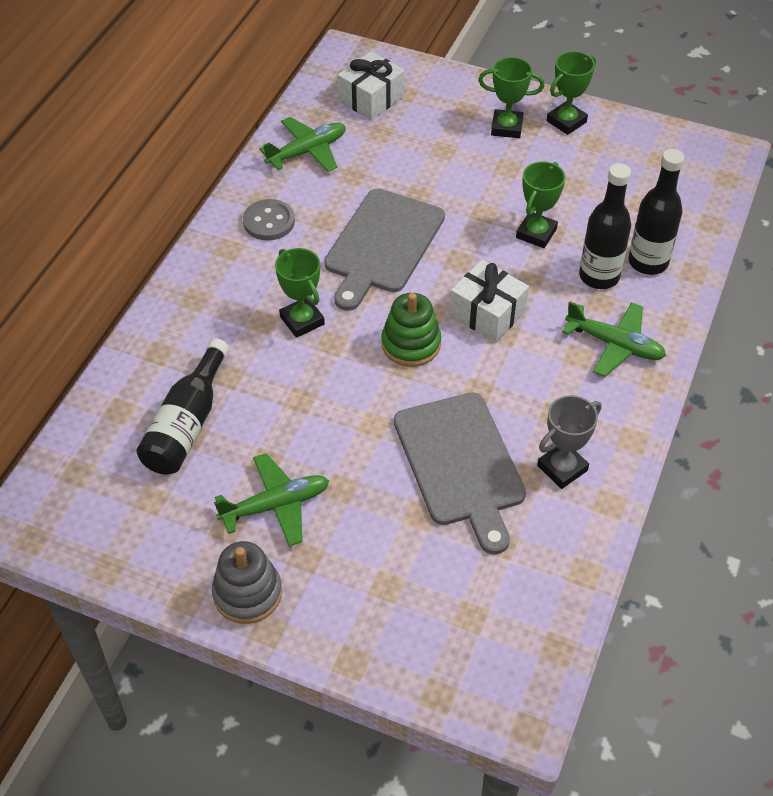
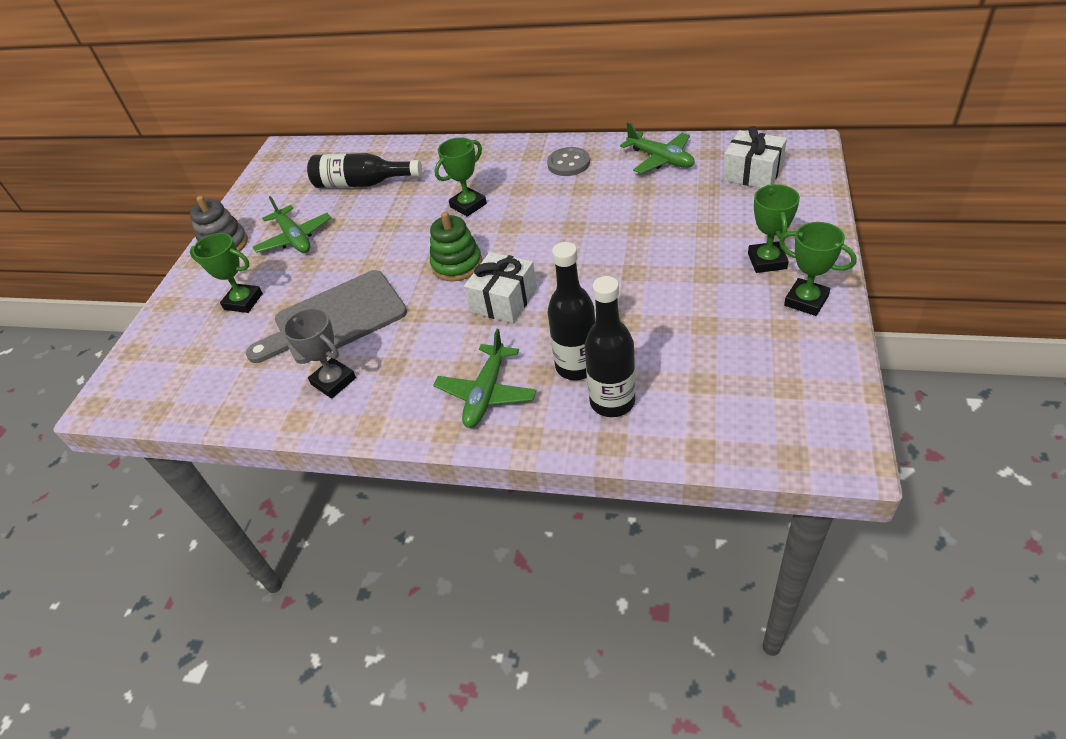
camera: 85 degrees right, 5 degrees down
(382, 245) = (565, 224): grey cutting board -> none
(536, 233) = (620, 311): green trophy -> green trophy (243, 301)

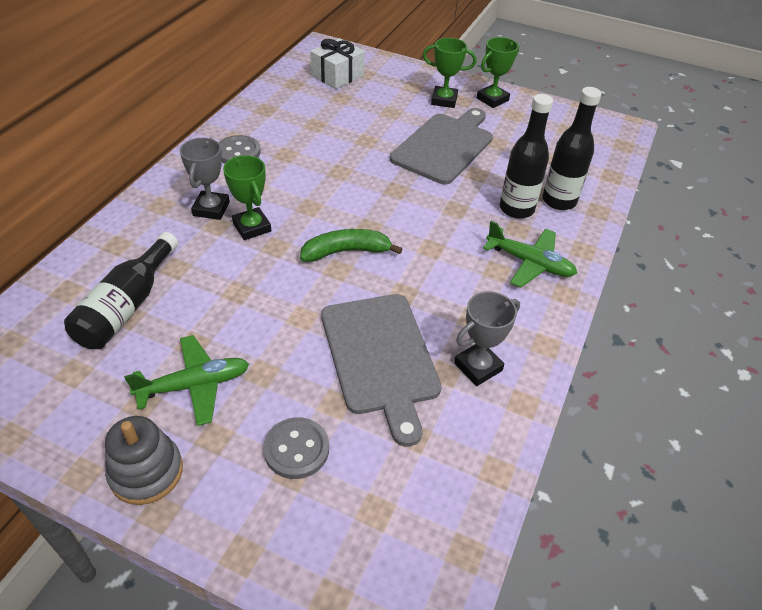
camera: 85 degrees left, 0 degrees up
(243, 301) = (296, 449): green trophy -> grey button
(457, 265) = (346, 251): green stacking toy -> green banana
(483, 178) = (211, 209): none -> grey trophy
(504, 300) = (417, 231): white gift -> none
(660, 159) = (280, 106): green plane -> none
(666, 284) = (444, 146): none -> grey cutting board

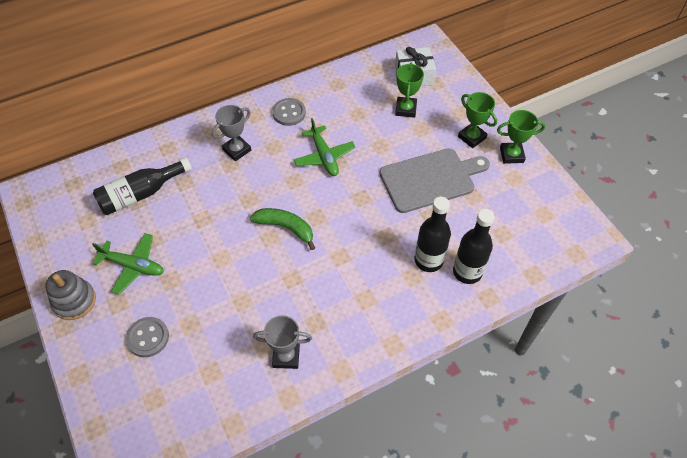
camera: 40 degrees right, 10 degrees up
(252, 227) = (248, 177): green trophy -> green trophy (406, 109)
(381, 357) = (238, 313): grey cutting board -> none
(530, 263) = (393, 307): green plane -> green plane (324, 156)

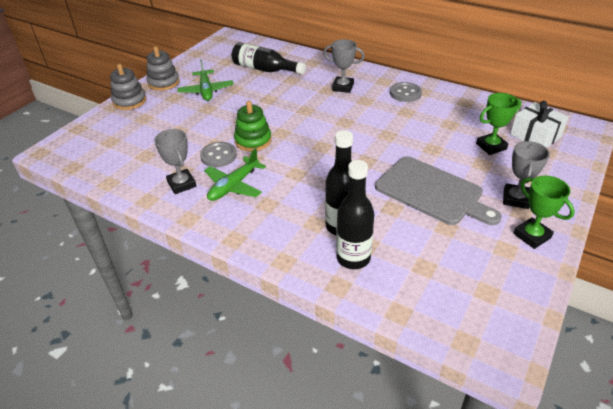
camera: 60 degrees right, 15 degrees down
(83, 351) = (129, 101): none -> grey stacking toy
(148, 337) = (155, 119): grey button -> grey button (218, 156)
(264, 266) = (253, 141): none -> green stacking toy
(286, 227) = (297, 136): green banana -> none
(324, 156) = (385, 126): green plane -> green plane (233, 186)
(472, 137) = (515, 199): green trophy -> grey trophy

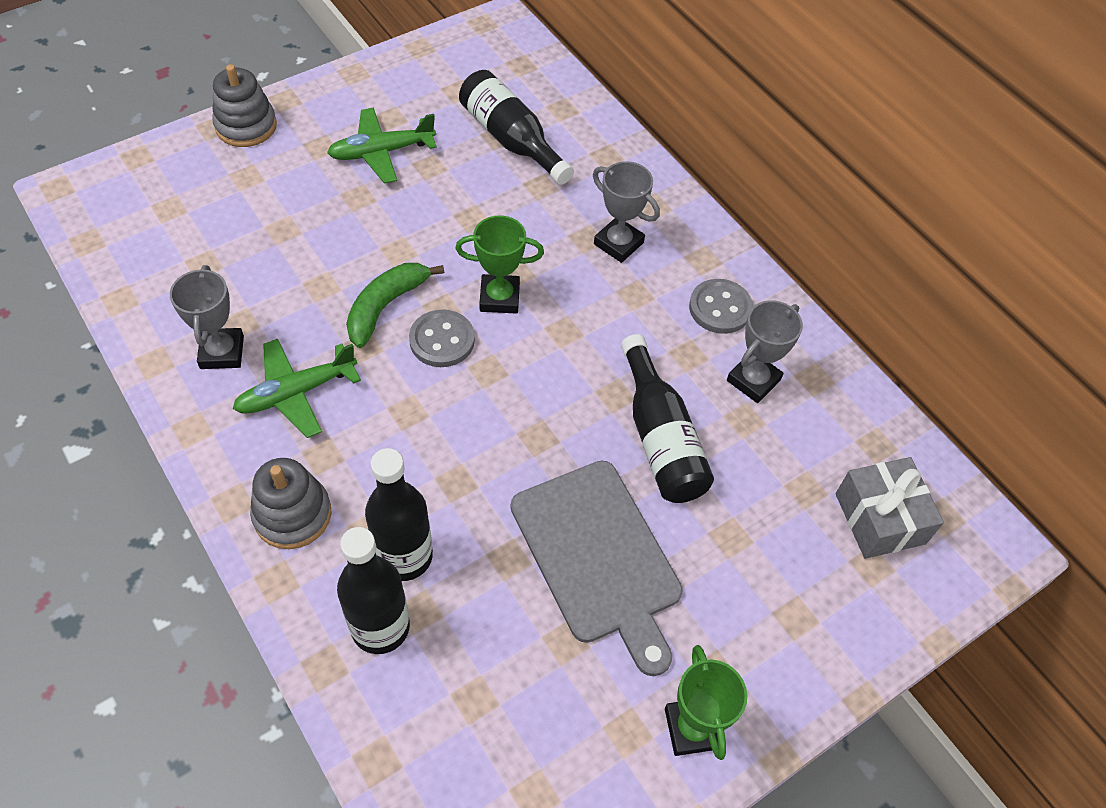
camera: 20 degrees right, 15 degrees up
(163, 83) = (323, 103): grey stacking toy -> grey stacking toy (292, 514)
(206, 90) = (381, 152): green plane -> green plane turned 60 degrees clockwise
(218, 156) = (311, 316): grey button -> grey button (442, 340)
(253, 141) = (385, 306): green stacking toy -> green banana
(420, 142) = (660, 438): none -> black bottle
(491, 146) = (778, 505): green trophy -> green trophy (499, 298)
(515, 199) = (727, 640): grey trophy -> grey trophy (753, 380)
(535, 136) = (879, 518): white gift -> grey gift

